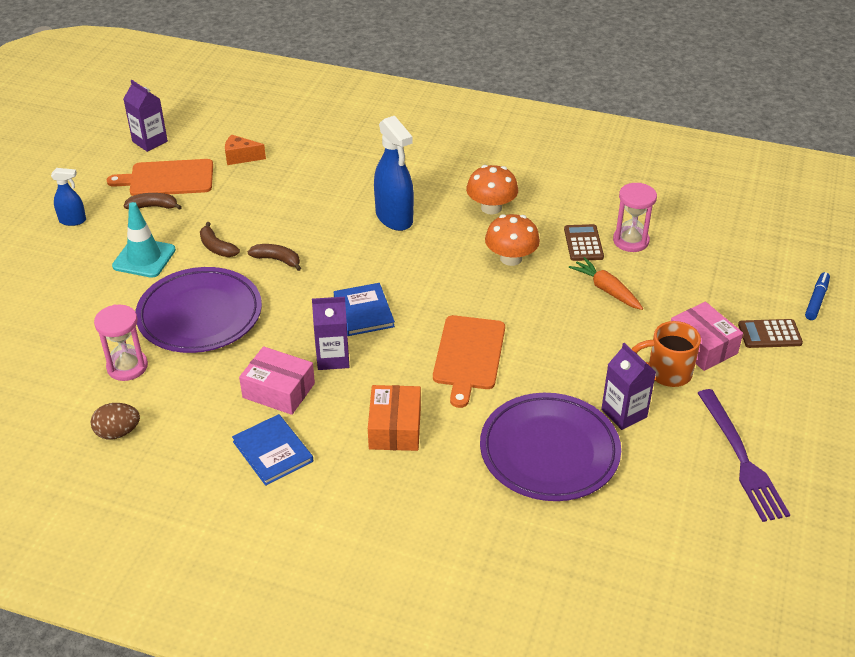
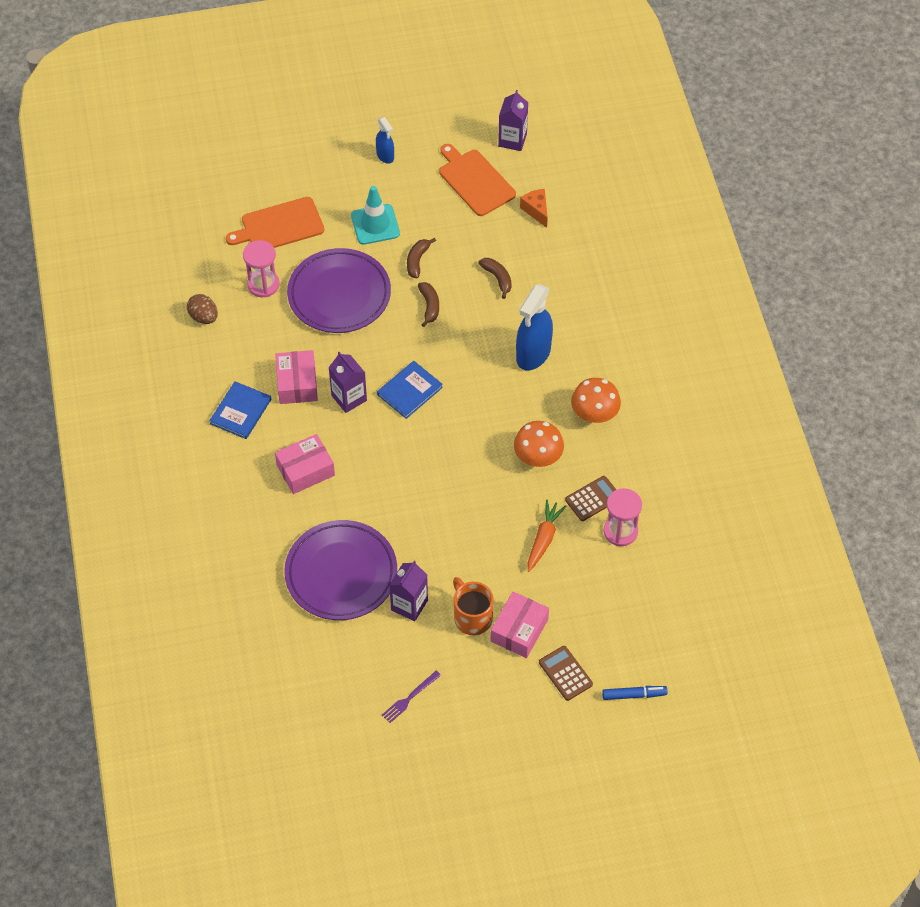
camera: 60 degrees right, 15 degrees up
(153, 207) = (435, 193): brown banana -> brown banana (497, 278)
(395, 428) = (305, 470): orange box -> pink box
(469, 356) = (406, 480): orange cutting board -> orange cutting board (279, 226)
(741, 458) = (410, 698): purple fork -> purple fork, size x0.52

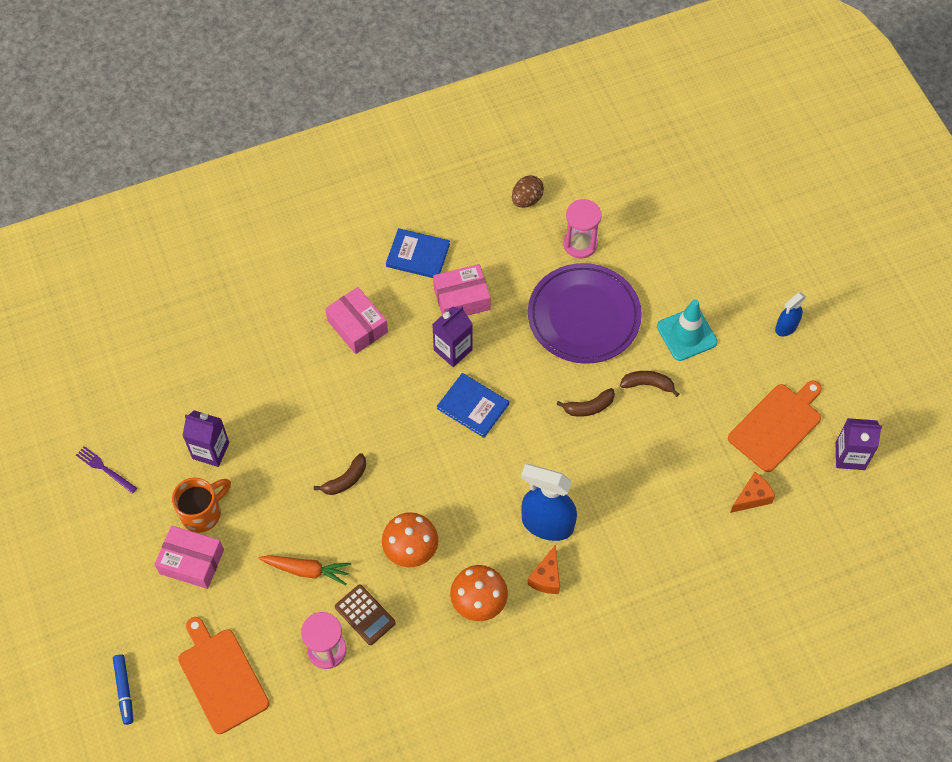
camera: 80 degrees right, 5 degrees up
(279, 226) = (660, 244): orange cutting board -> orange cutting board (221, 677)
(341, 573) = (240, 381): purple plate -> none
(497, 278) = (643, 471): brown banana -> brown banana (345, 480)
(565, 673) = (144, 616): brown calculator -> none
(581, 362) = (546, 577): none -> orange cheese

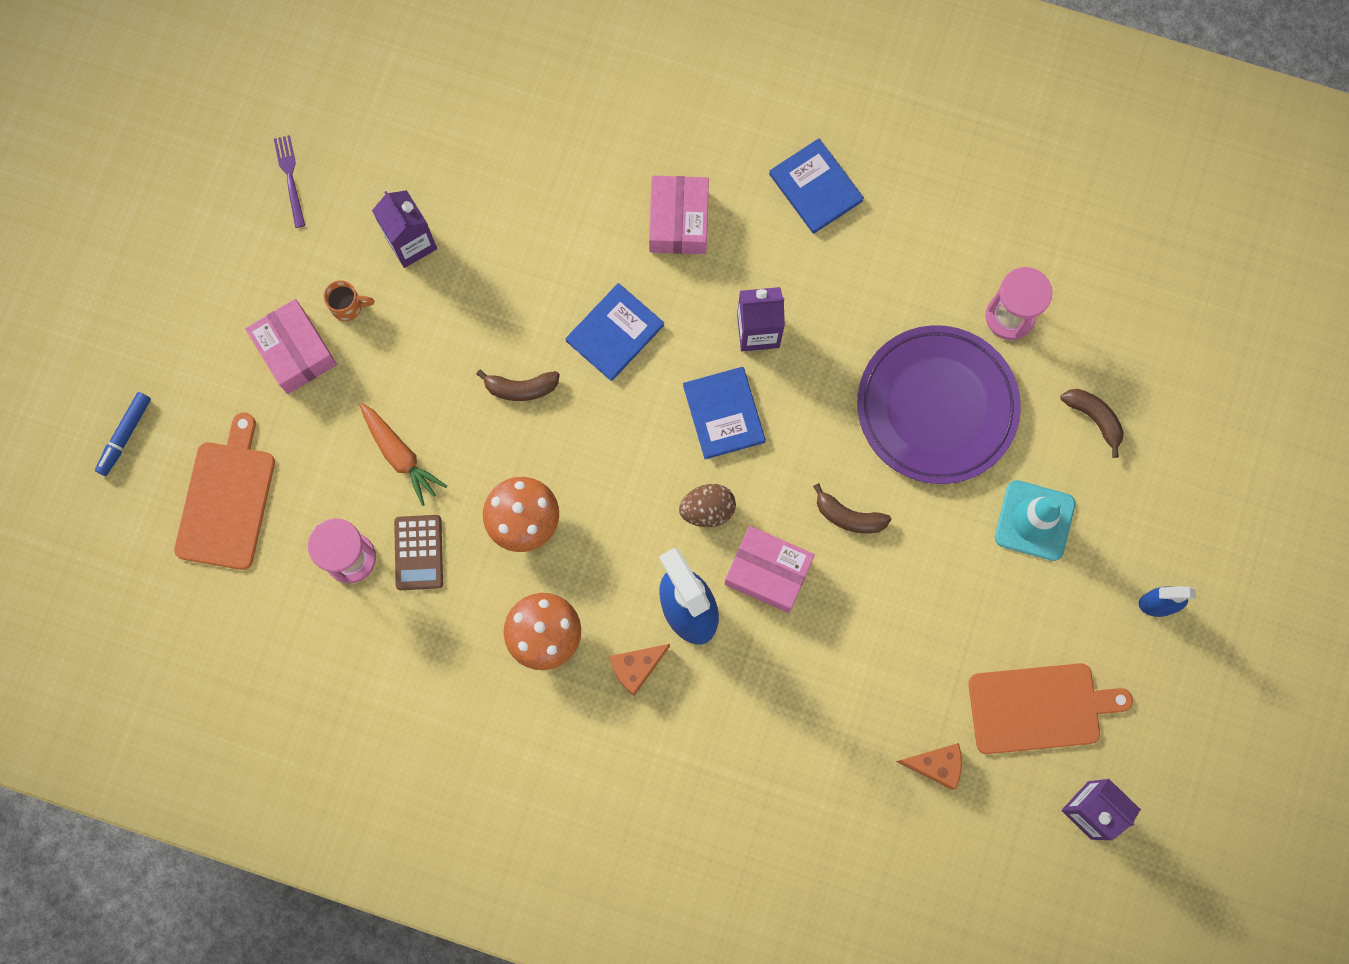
camera: 40 degrees right, 15 degrees up
(203, 513) = (348, 306): orange mug -> orange mug, size x0.58
(373, 410) = (615, 333): none -> blue book
(461, 299) = (819, 278): pink box -> pink box (768, 572)
(527, 199) = (996, 214): brown egg -> brown egg (707, 510)
(647, 384) = (937, 543): brown banana -> brown banana (1094, 418)

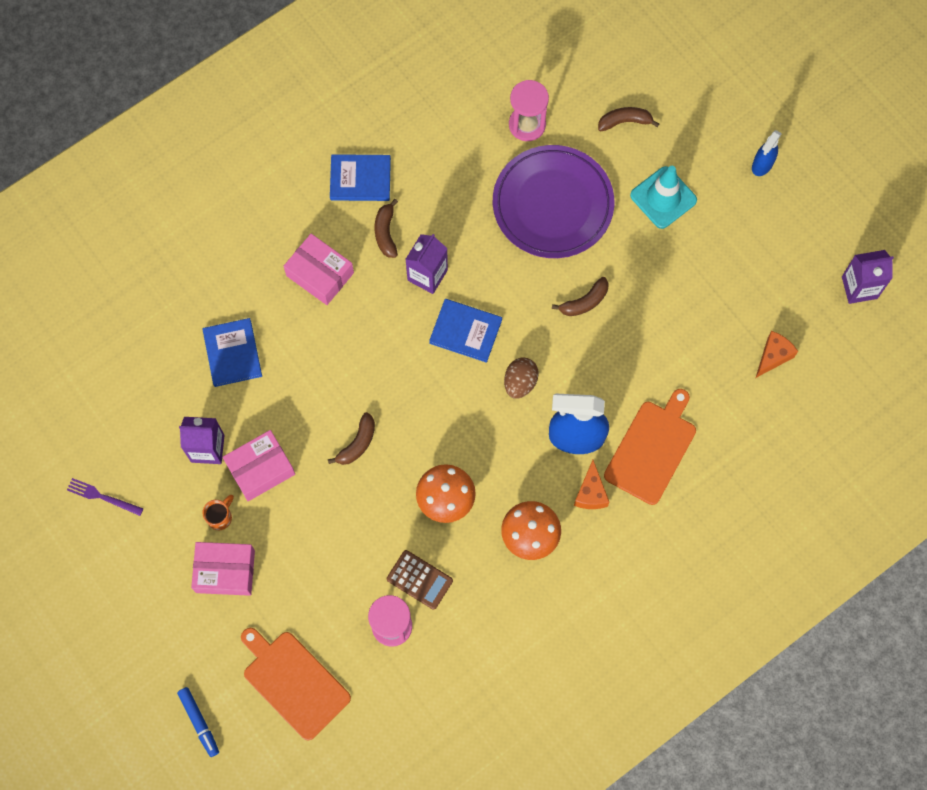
camera: 55 degrees left, 5 degrees down
(400, 455) = (346, 549): orange carrot -> none
(615, 333) = (364, 362): blue book -> blue book (232, 353)
(768, 572) = (585, 373): pink box -> pink box (260, 469)
(774, 255) = (386, 233): none -> brown banana
(1039, 707) = (779, 273): orange cutting board -> orange cutting board (651, 449)

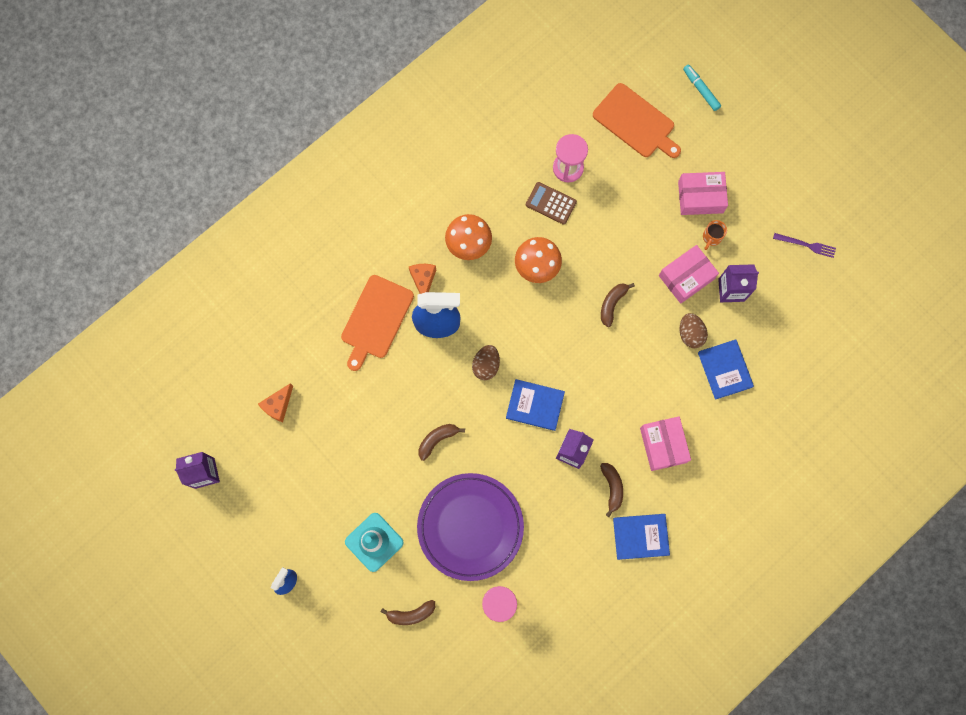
camera: 175 degrees right, 5 degrees up
(199, 722) = (701, 89): blue marker -> turquoise marker
(267, 399) = (690, 334): none -> brown egg
(320, 274) = (663, 445): pink box -> pink box turned 45 degrees clockwise

